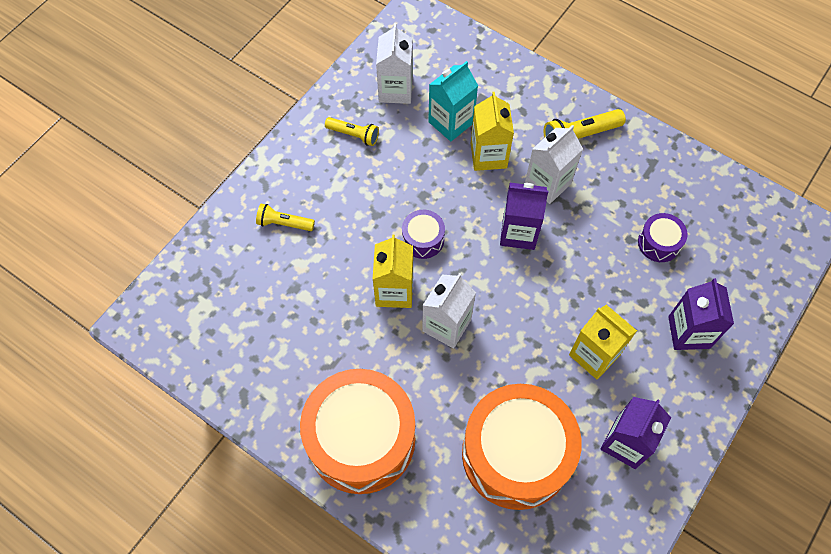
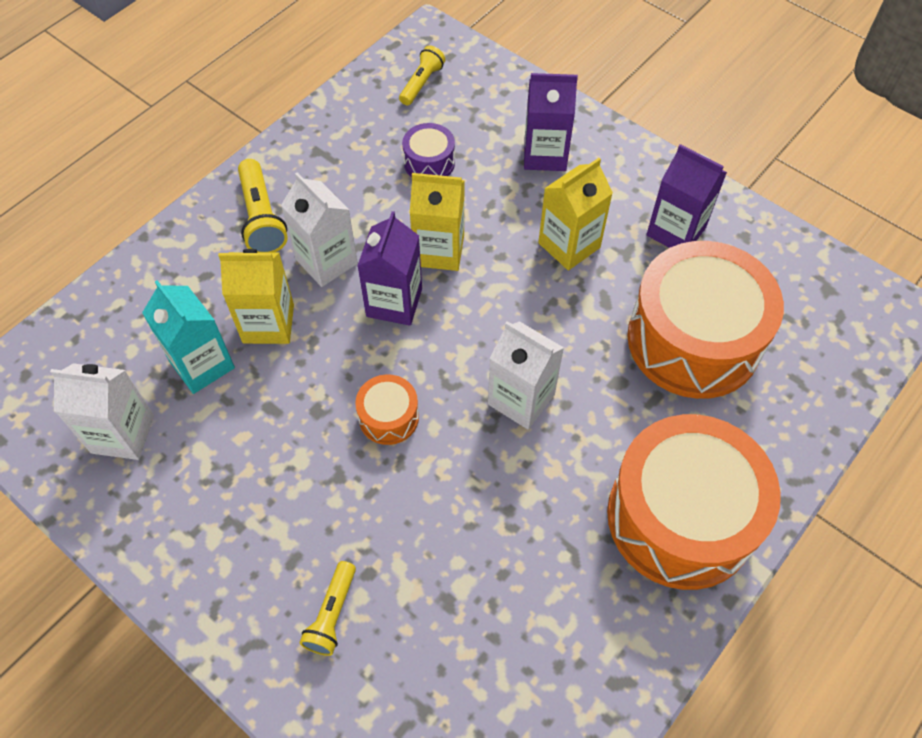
camera: 85 degrees left, 5 degrees down
(354, 135) = (191, 500): yellow flashlight -> yellow flashlight (422, 83)
(394, 291) = (465, 460): yellow carton -> yellow carton (439, 251)
(423, 239) = (388, 417): purple drum -> orange drum

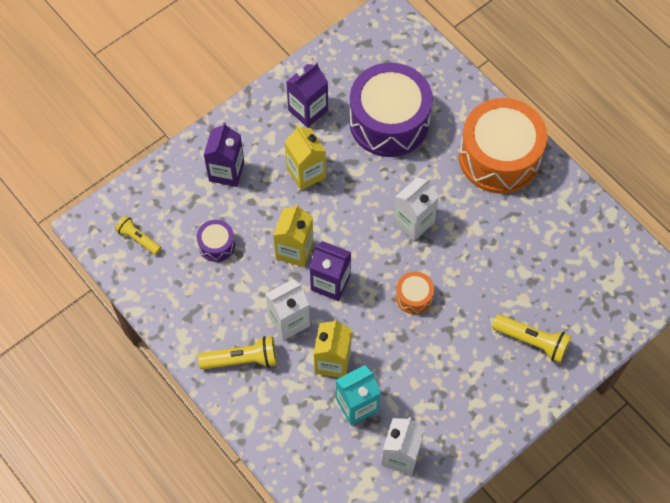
camera: 80 degrees left, 5 degrees up
(332, 614) = (532, 341): yellow flashlight -> yellow flashlight, size x1.51
(693, 340) = (389, 121): orange drum -> purple drum

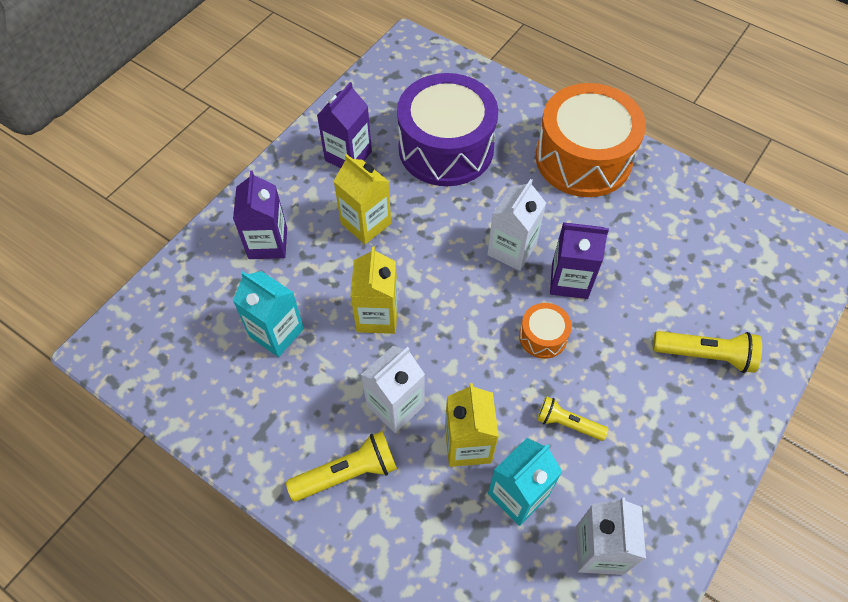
camera: 15 degrees left, 5 degrees down
(138, 238) = (172, 349): yellow flashlight -> yellow flashlight (567, 423)
(216, 245) = (276, 332): purple drum -> turquoise carton
(330, 283) = (434, 345): purple carton -> purple carton (569, 280)

